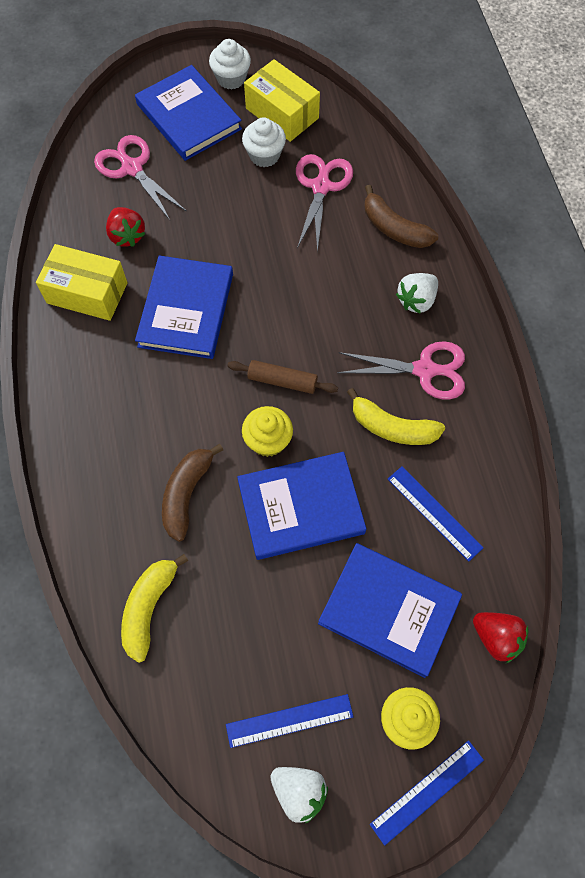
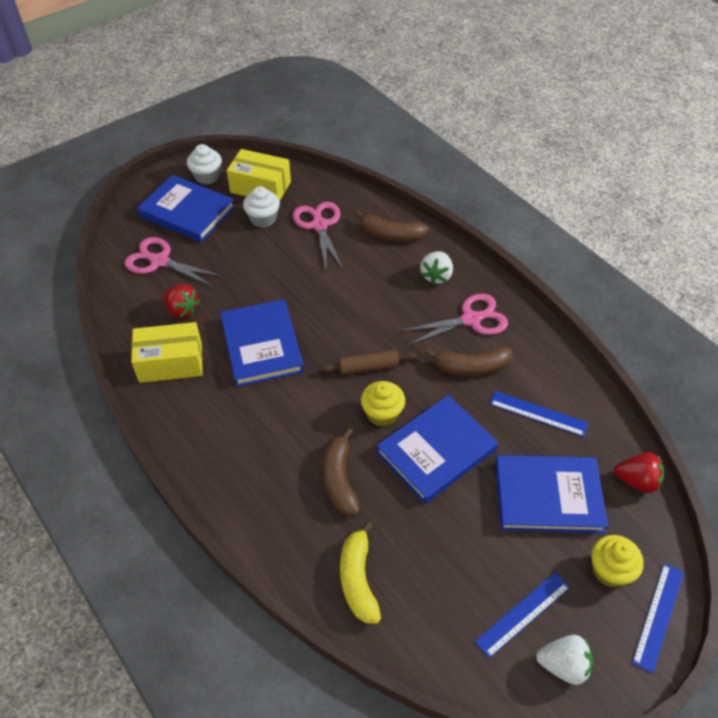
camera: 25 degrees left, 15 degrees down
(392, 427) = (471, 367): yellow banana -> brown banana

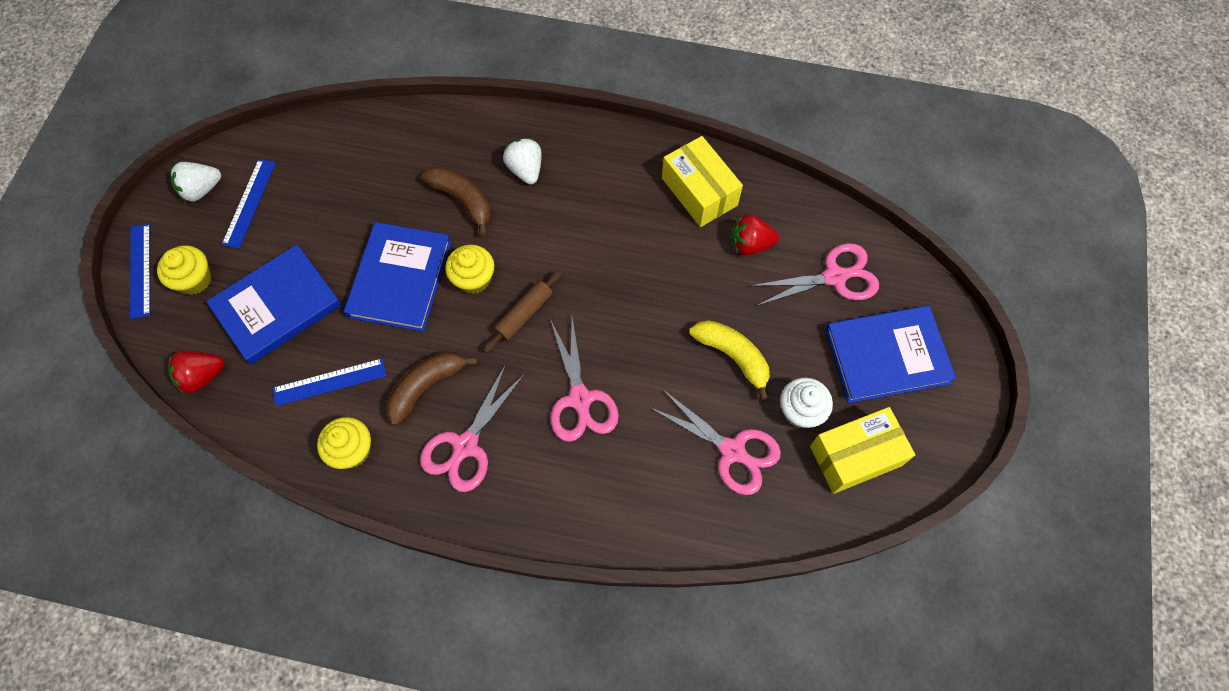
camera: 140 degrees right, 15 degrees up
(171, 362) = (699, 192): yellow box -> yellow box turned 75 degrees counterclockwise
(207, 176) = (930, 423): white cupcake -> none
(261, 345) = (640, 264): blue book -> none
(358, 579) = (389, 144): yellow banana -> yellow banana (733, 356)
(378, 298) = (580, 400): none -> pink scissors
(391, 235) = (643, 501): brown banana -> none
(436, 276) = (545, 478): white strawberry -> white strawberry (525, 170)
(548, 362) = (352, 450): none -> yellow cupcake

